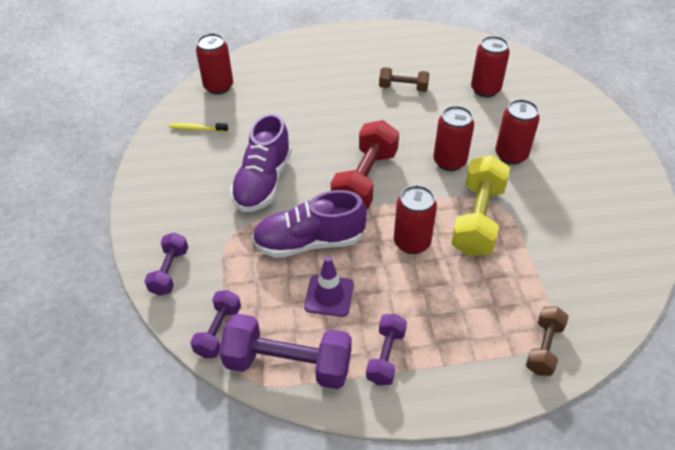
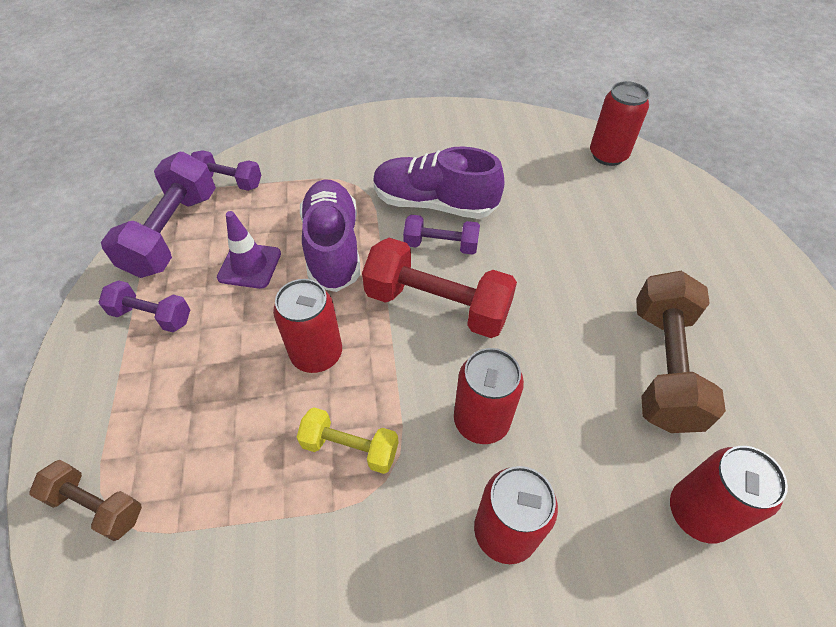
camera: 90 degrees right, 5 degrees up
(169, 271) = (310, 143): purple dumbbell -> purple dumbbell (441, 245)
(197, 129) = (523, 144): yellow toothbrush -> none
(403, 88) = (663, 366): brown dumbbell -> brown dumbbell, size x1.77
(477, 219) = (350, 448): yellow dumbbell -> yellow dumbbell, size x0.56

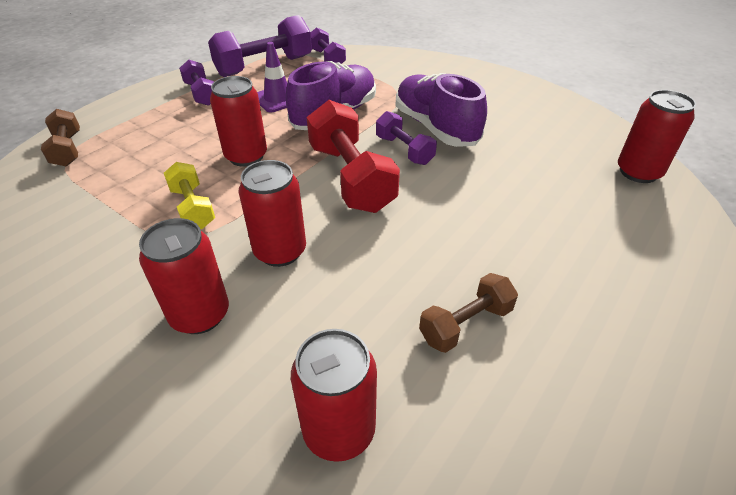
camera: 45 degrees right, 10 degrees down
(663, 366) = (465, 324): brown dumbbell -> brown dumbbell, size x0.56

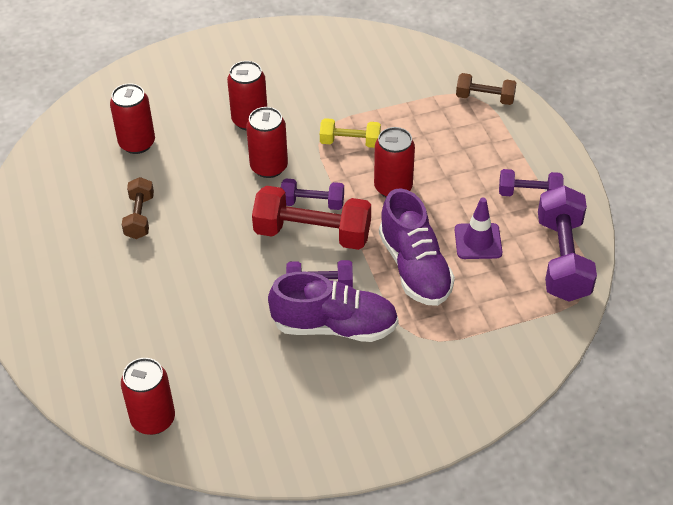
camera: 125 degrees right, 5 degrees up
(327, 58) = (547, 319): purple dumbbell -> purple dumbbell (312, 203)

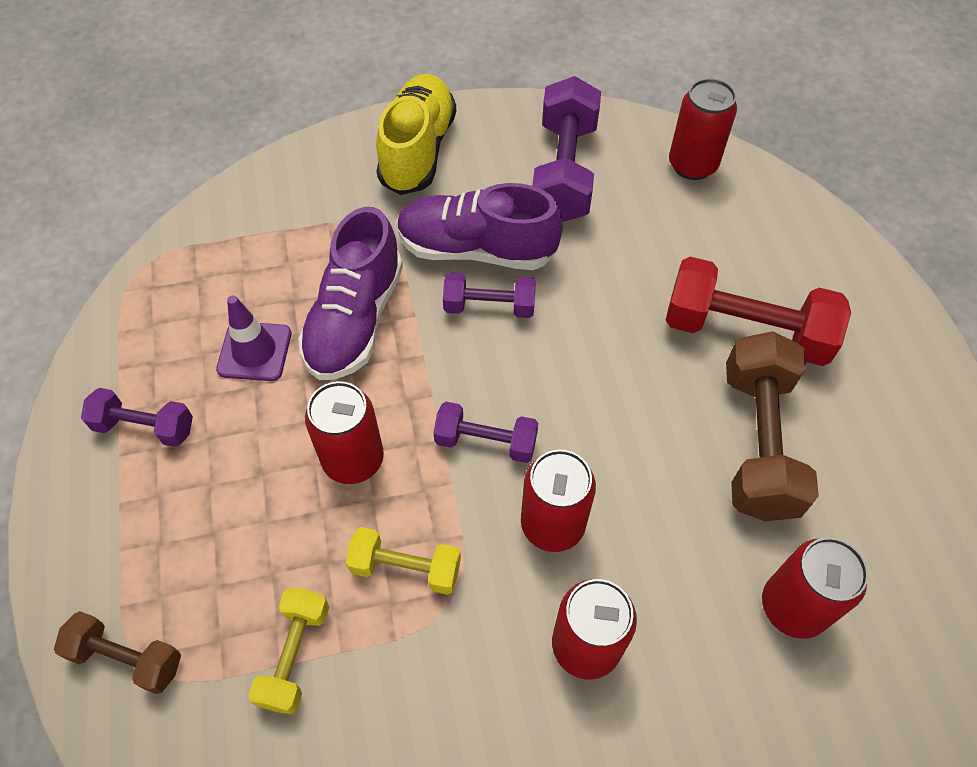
camera: 175 degrees left, 10 degrees up
(139, 217) = (758, 442): brown dumbbell -> brown dumbbell, size x1.77
(312, 234) = (491, 386): red dumbbell -> red dumbbell (745, 331)
(399, 105) = (295, 655): none -> yellow dumbbell
(399, 412) = (418, 150): none -> yellow shoe
(414, 267) = (355, 319): purple shoe -> purple shoe turned 150 degrees counterclockwise
(562, 259) = (149, 314): purple dumbbell -> purple dumbbell (564, 171)

